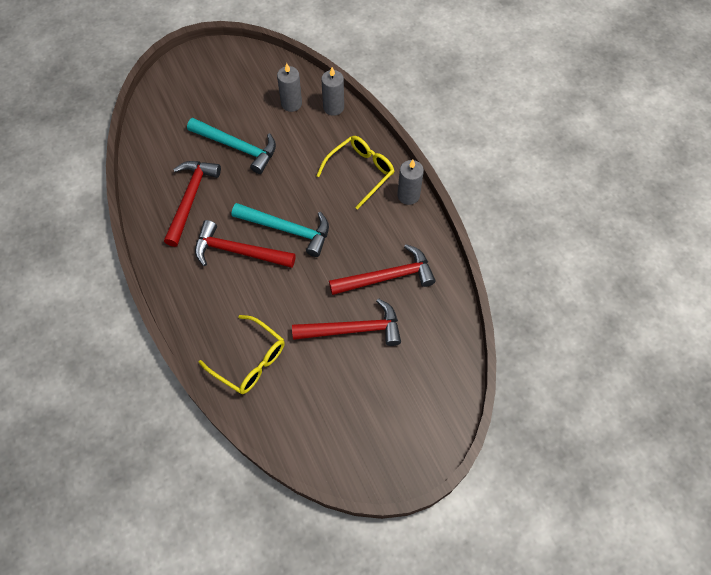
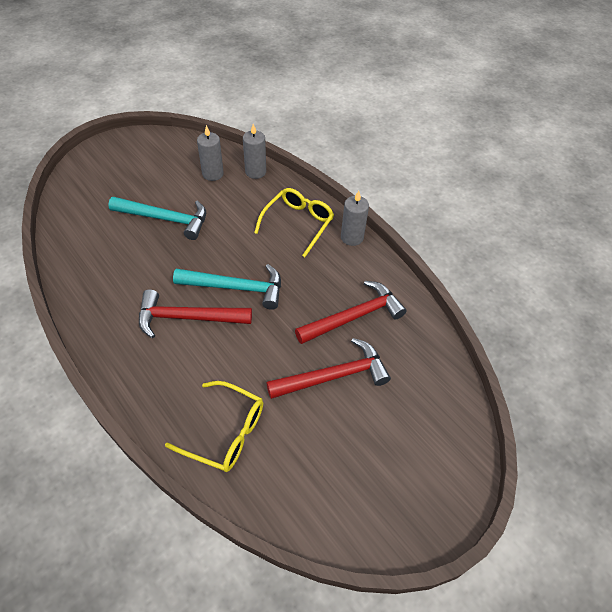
camera: 15 degrees left, 10 degrees down
(191, 199) = (124, 274): red hammer -> none

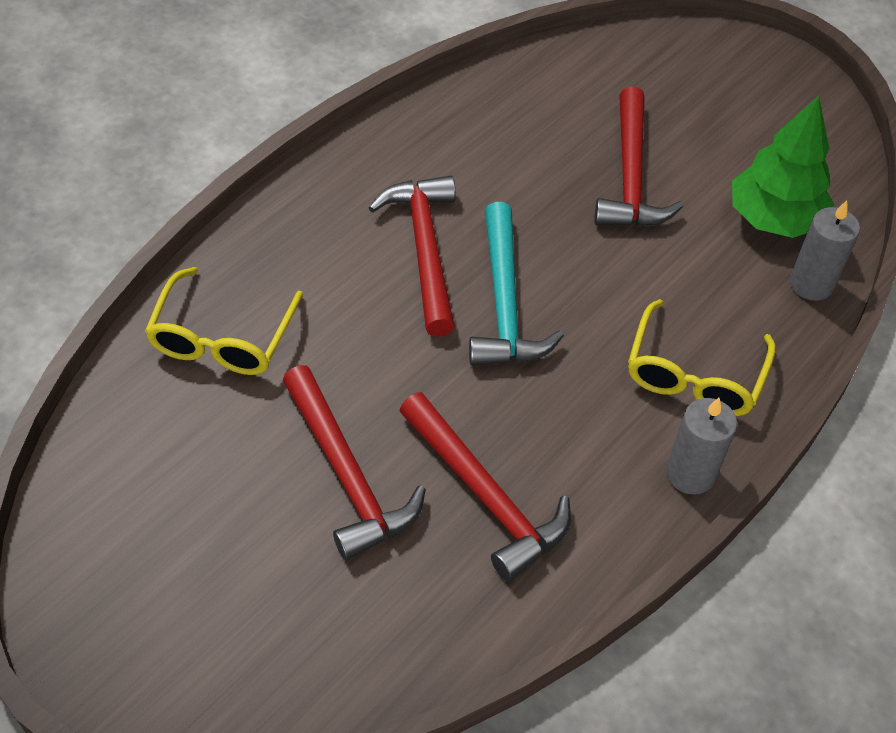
camera: 80 degrees right, 0 degrees up
(165, 219) = (630, 176): turquoise hammer -> red hammer
(213, 174) = (774, 219): grey candle -> green tree
(298, 223) = (694, 375): yellow glasses -> yellow glasses turned 90 degrees clockwise

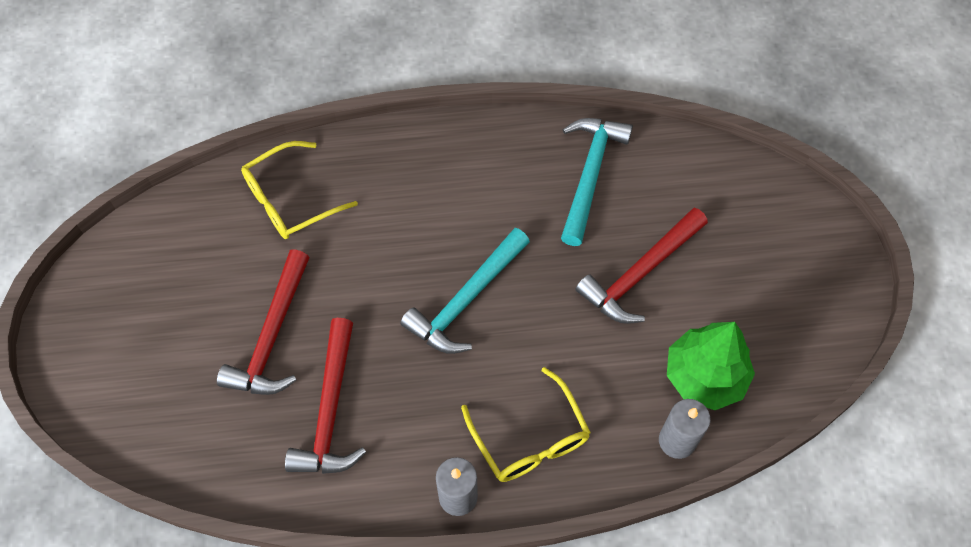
camera: 45 degrees right, 10 degrees up
(425, 250) = (456, 228): red hammer -> none
(497, 127) = (590, 175): none -> turquoise hammer
(694, 375) = (530, 438): yellow glasses -> yellow glasses turned 90 degrees counterclockwise

